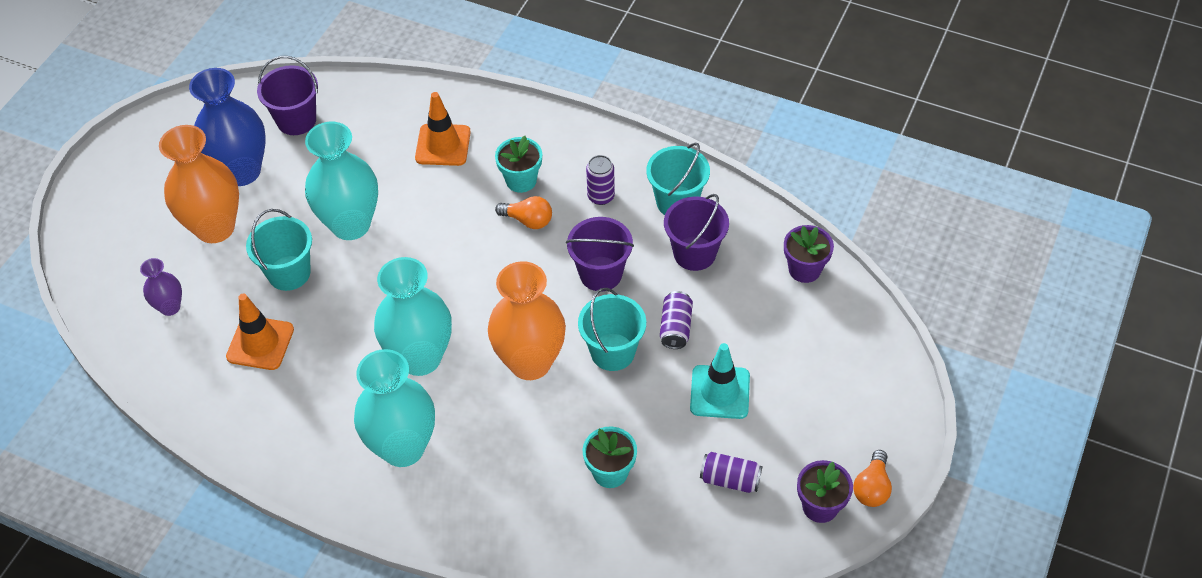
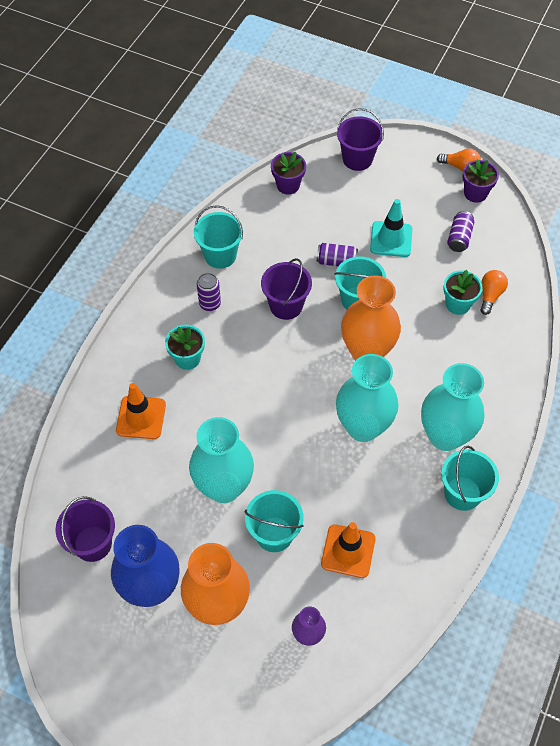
camera: 90 degrees left, 5 degrees up
(321, 464) = (462, 493): none -> turquoise bucket
(528, 220) = (230, 353): orange light bulb -> orange light bulb (490, 295)
(694, 253) = (270, 247): purple bucket -> purple bucket (357, 159)

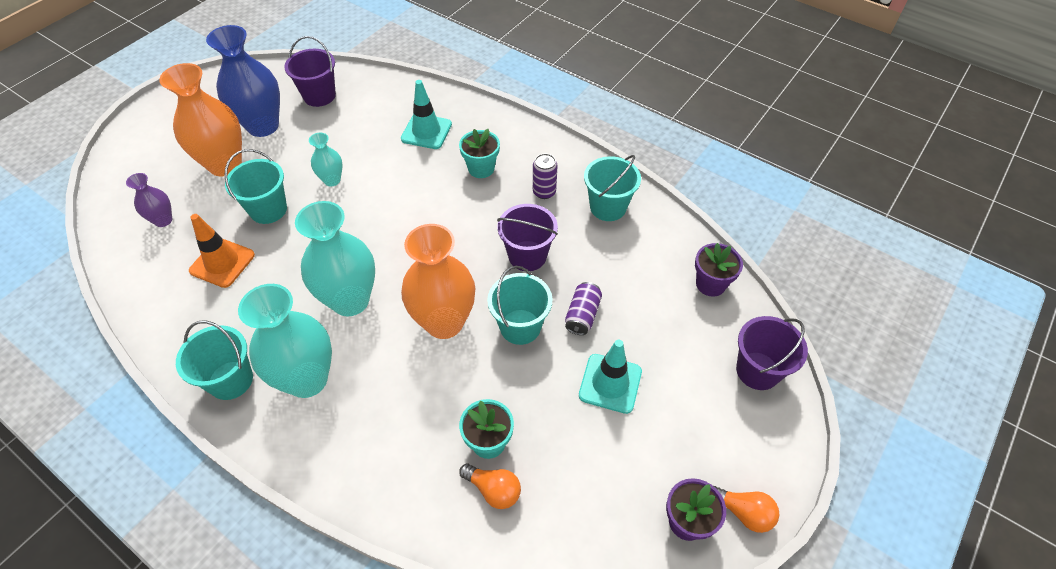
camera: 100 degrees right, 5 degrees down
(141, 417) = (426, 131): orange traffic cone -> turquoise traffic cone
(224, 487) = (332, 180): turquoise vase -> turquoise vase, size x0.50
(459, 238) = (602, 474): purple can -> none
(460, 167) = (743, 512): orange light bulb -> orange light bulb turned 90 degrees counterclockwise

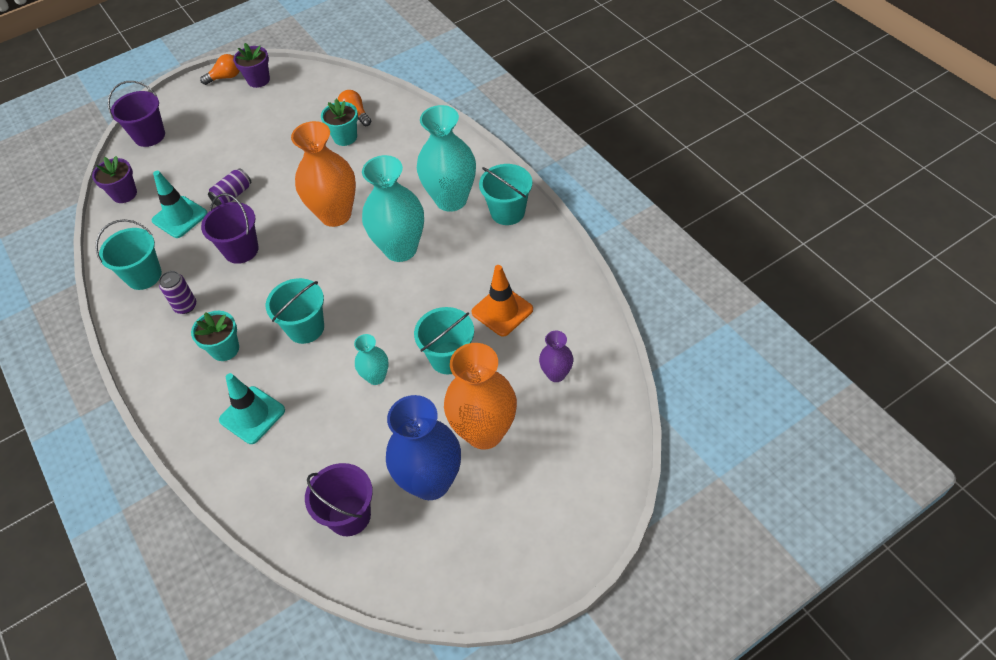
camera: 155 degrees left, 0 degrees up
(520, 327) = (282, 198): turquoise bucket -> turquoise bucket (305, 328)
(610, 383) = (247, 150): turquoise traffic cone -> turquoise traffic cone (180, 217)
(743, 512) = (225, 77): orange light bulb -> orange light bulb turned 105 degrees clockwise

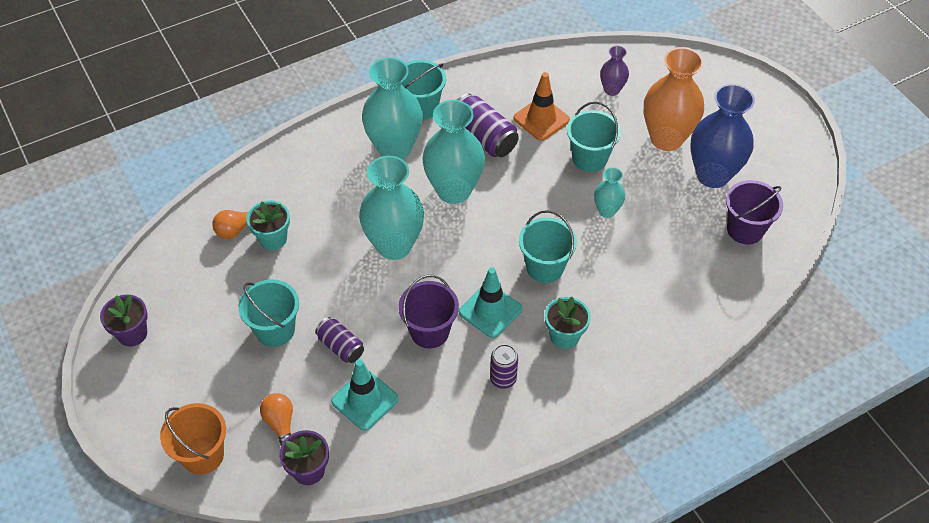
camera: 90 degrees left, 0 degrees up
(144, 276) = (452, 428): turquoise bucket -> turquoise bucket (275, 330)
(149, 136) = (203, 455): purple bucket -> orange bucket
(225, 77) = (111, 373): orange light bulb -> orange light bulb (280, 424)
(252, 415) = (644, 306): turquoise traffic cone -> turquoise traffic cone (490, 310)
(335, 214) = (394, 245): orange vase -> turquoise vase
(471, 265) = (484, 137): none -> purple can

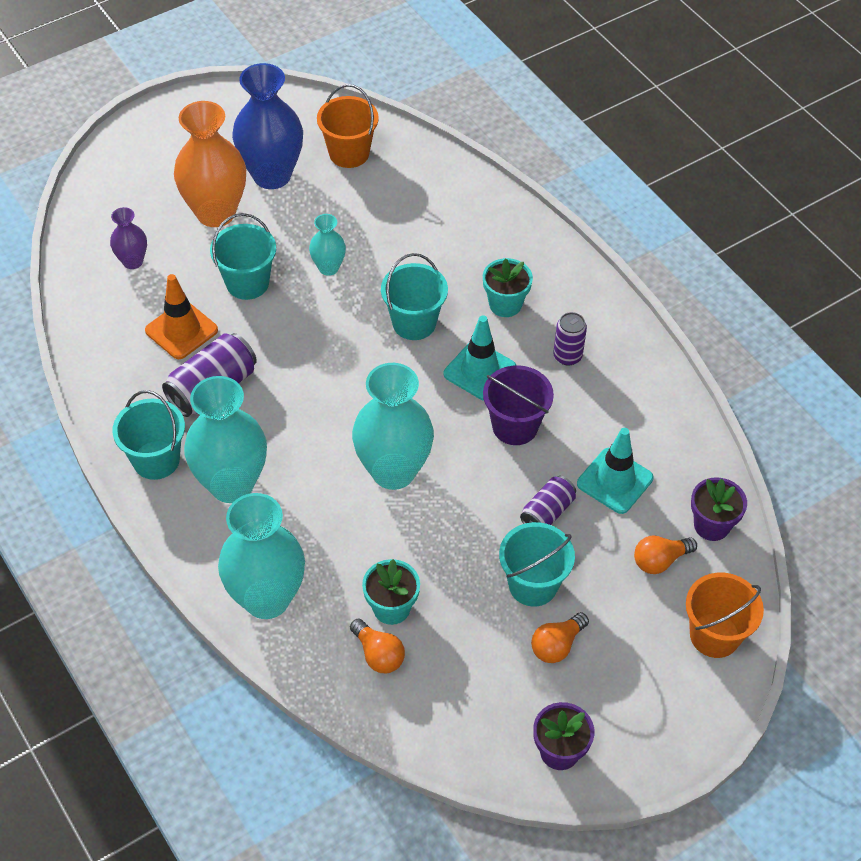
camera: 95 degrees left, 0 degrees up
(219, 341) = (557, 645): none -> orange light bulb
(454, 190) = (302, 415): turquoise vase -> turquoise vase (267, 598)
(745, 229) = (349, 153): purple bucket -> orange bucket

